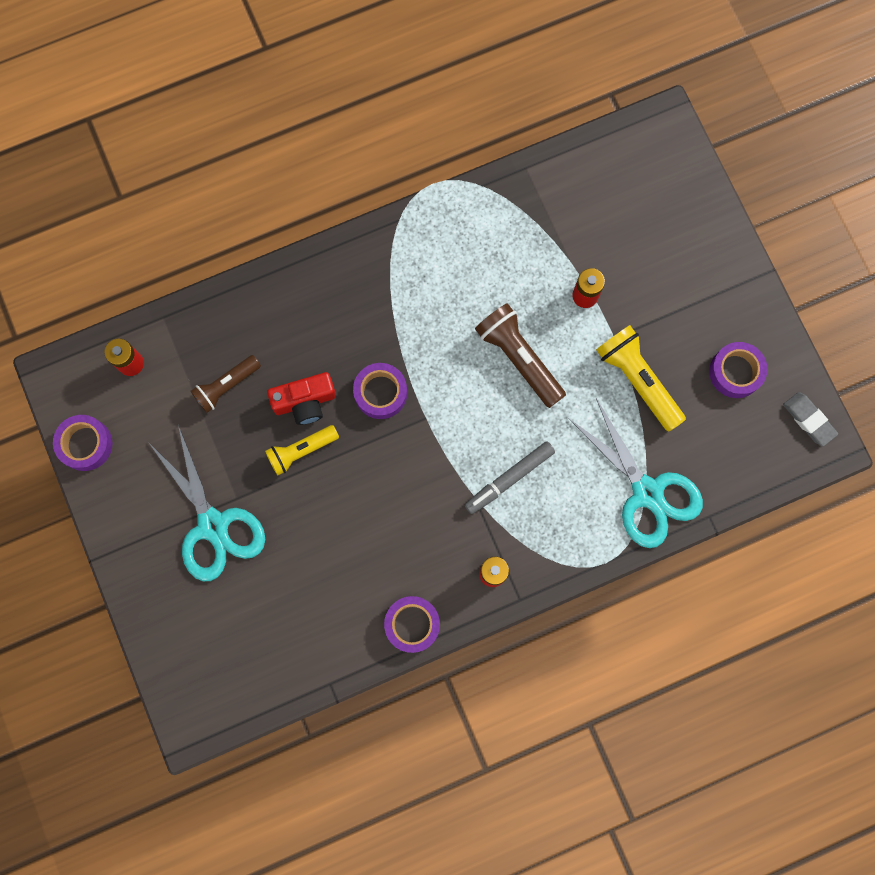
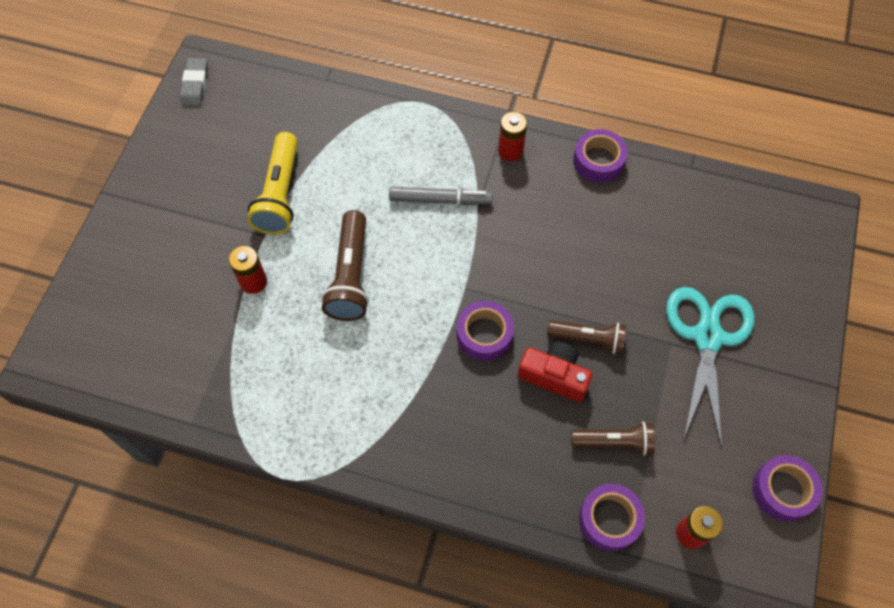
camera: 140 degrees left, 15 degrees down
(301, 451) = (588, 339): yellow flashlight -> brown flashlight
(647, 492) = (351, 121): turquoise scissors -> none
(735, 372) = (207, 148): purple tape -> purple tape (609, 519)

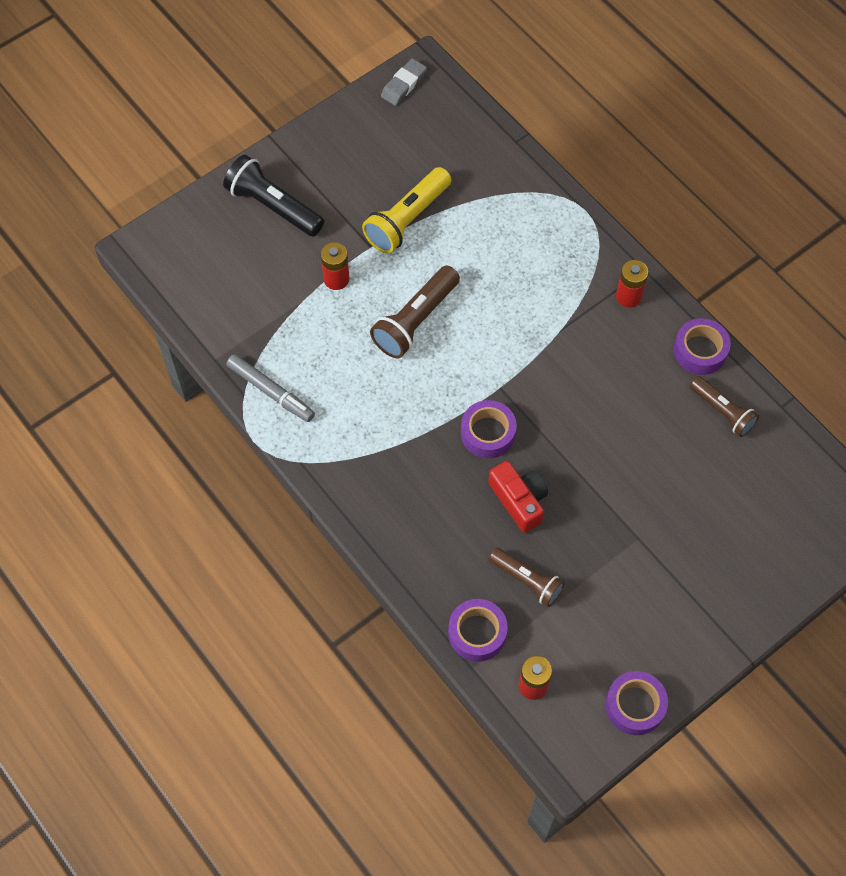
camera: 35 degrees right, 0 degrees up
(149, 252) = (273, 206): none -> black flashlight
(440, 200) = (535, 303): grey marker -> grey marker (271, 391)
(588, 339) = (570, 490): brown flashlight -> brown flashlight (722, 411)
(707, 337) = (673, 552): turquoise scissors -> none

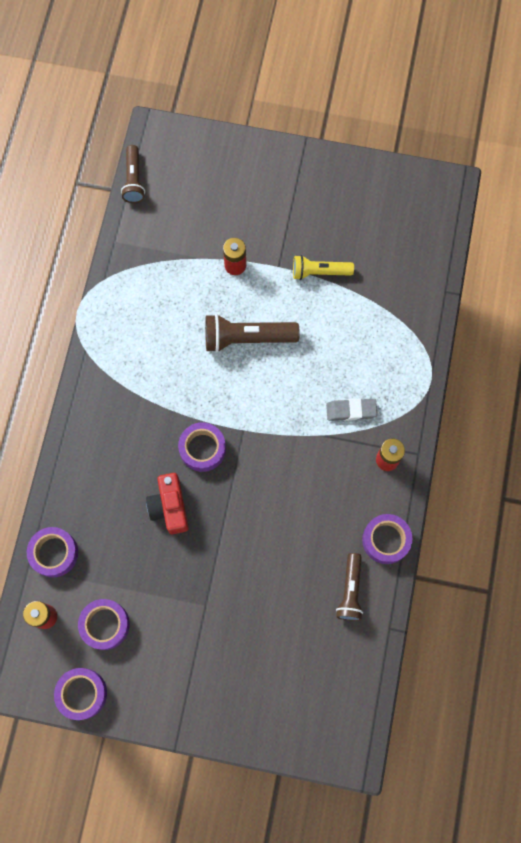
camera: 50 degrees right, 10 degrees up
(271, 391) = (119, 293): grey marker -> none
(273, 206) = (255, 184): black flashlight -> none
(403, 85) = (423, 185): grey eraser -> grey eraser (351, 411)
(407, 219) = (319, 272): yellow flashlight -> yellow flashlight, size x0.66
(519, 500) = (169, 507): red camera -> red camera turned 150 degrees clockwise
(527, 580) = (116, 556): brown flashlight -> brown flashlight (134, 180)
(585, 637) = (105, 625): none -> purple tape

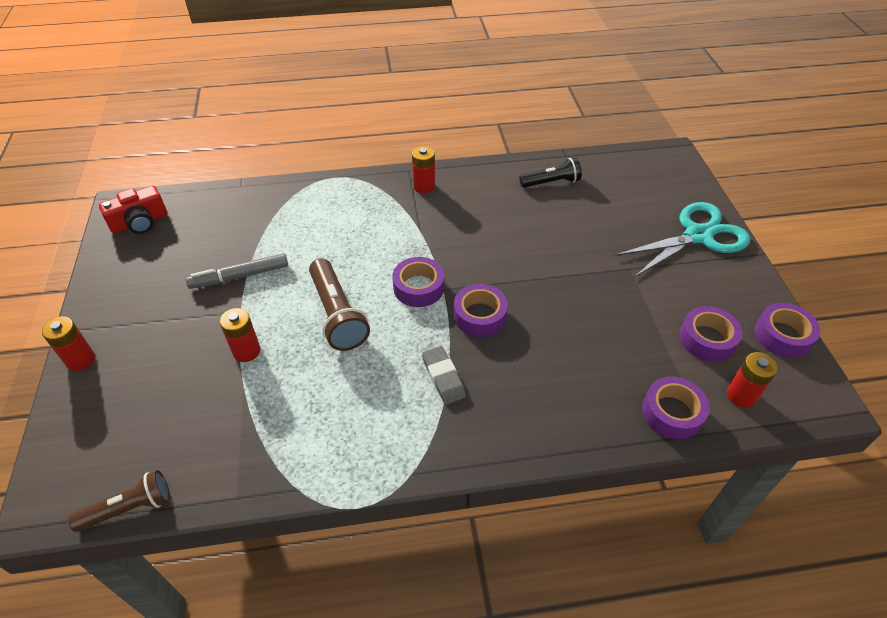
camera: 110 degrees left, 25 degrees down
(169, 507) = (556, 324): red camera -> red camera (140, 222)
(221, 697) = (698, 236): none -> turquoise scissors
(271, 154) = (80, 359): none -> red battery
(319, 272) = (240, 276): yellow flashlight -> grey marker
(350, 590) = (551, 182): brown flashlight -> black flashlight
(351, 411) = (387, 218): grey eraser -> grey eraser (443, 377)
(386, 540) = (495, 172): purple tape -> purple tape (418, 287)

